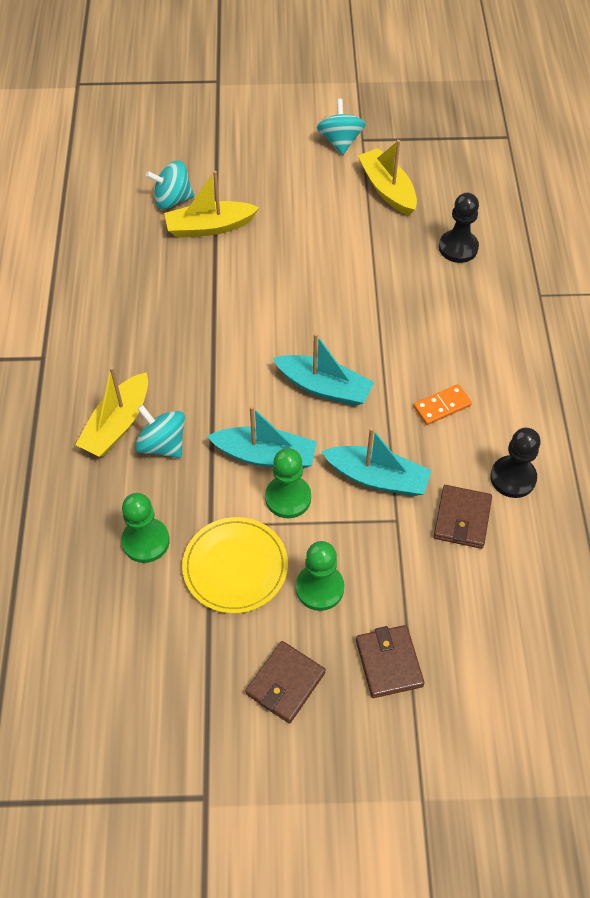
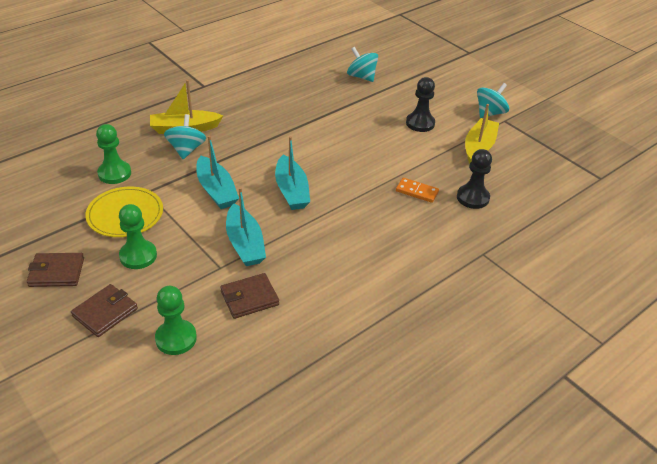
camera: 50 degrees right, 15 degrees down
(209, 227) = (359, 97): yellow boat -> none
(288, 498) = (194, 213): green pawn -> green pawn (176, 338)
(442, 406) = (332, 248): orange domino -> orange domino (417, 191)
(513, 478) = (308, 309): black pawn -> black pawn (420, 123)

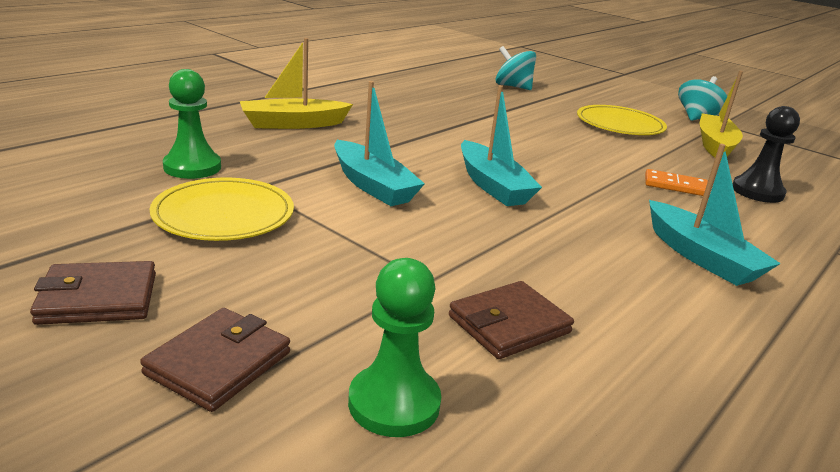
camera: 10 degrees left, 15 degrees down
(138, 256) = (265, 269): green pawn -> none
(186, 150) = (304, 144): turquoise spinning top -> none
(245, 244) = (456, 248): turquoise boat -> turquoise boat (701, 257)
(420, 123) = (620, 124): black pawn -> yellow plate

